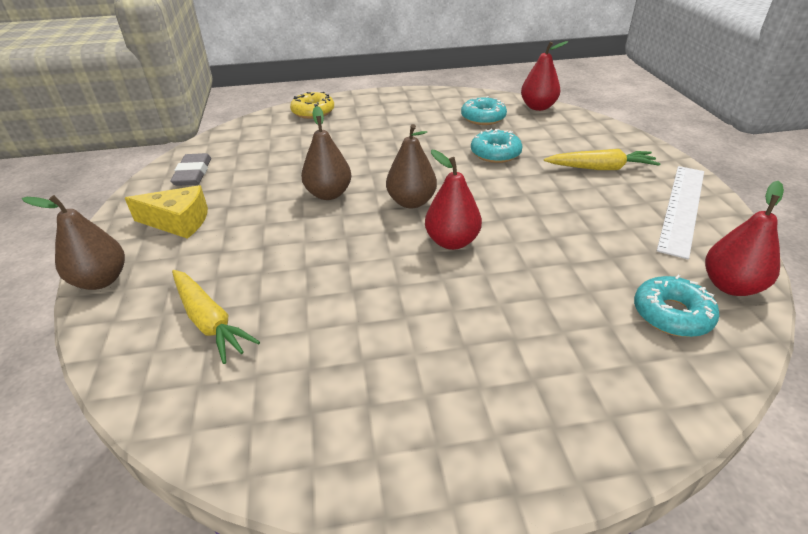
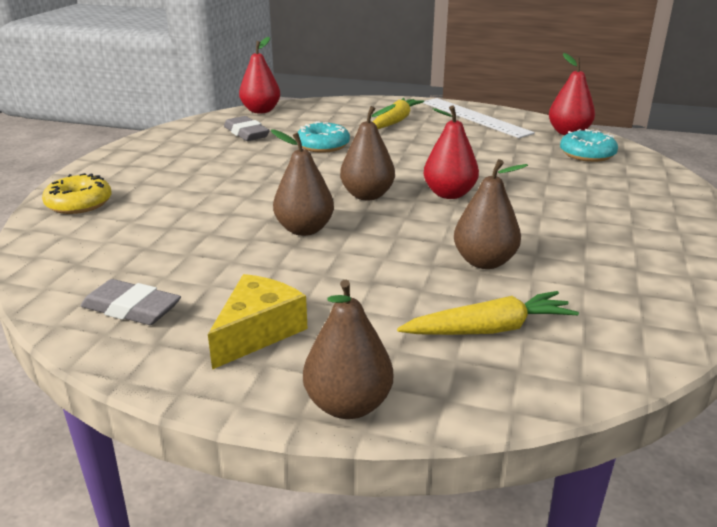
camera: 65 degrees left, 10 degrees down
(324, 293) = (484, 262): none -> brown pear
(483, 118) = (246, 133): turquoise donut -> grey eraser

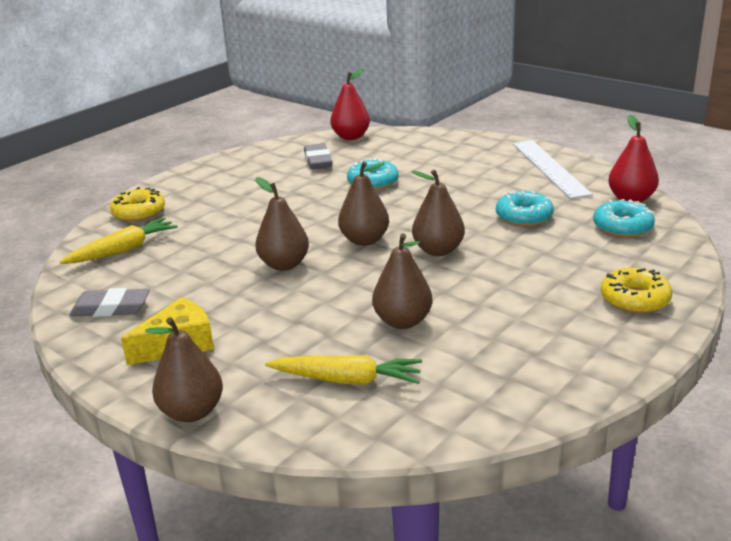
camera: 25 degrees right, 0 degrees up
(131, 308) = (111, 308): grey eraser -> grey eraser turned 45 degrees counterclockwise
(395, 121) = (464, 163): yellow carrot -> yellow carrot (123, 250)
(449, 194) = (438, 250): red pear -> brown pear
(495, 156) = (524, 216): none -> turquoise donut
(664, 208) = (635, 299): none -> yellow donut

